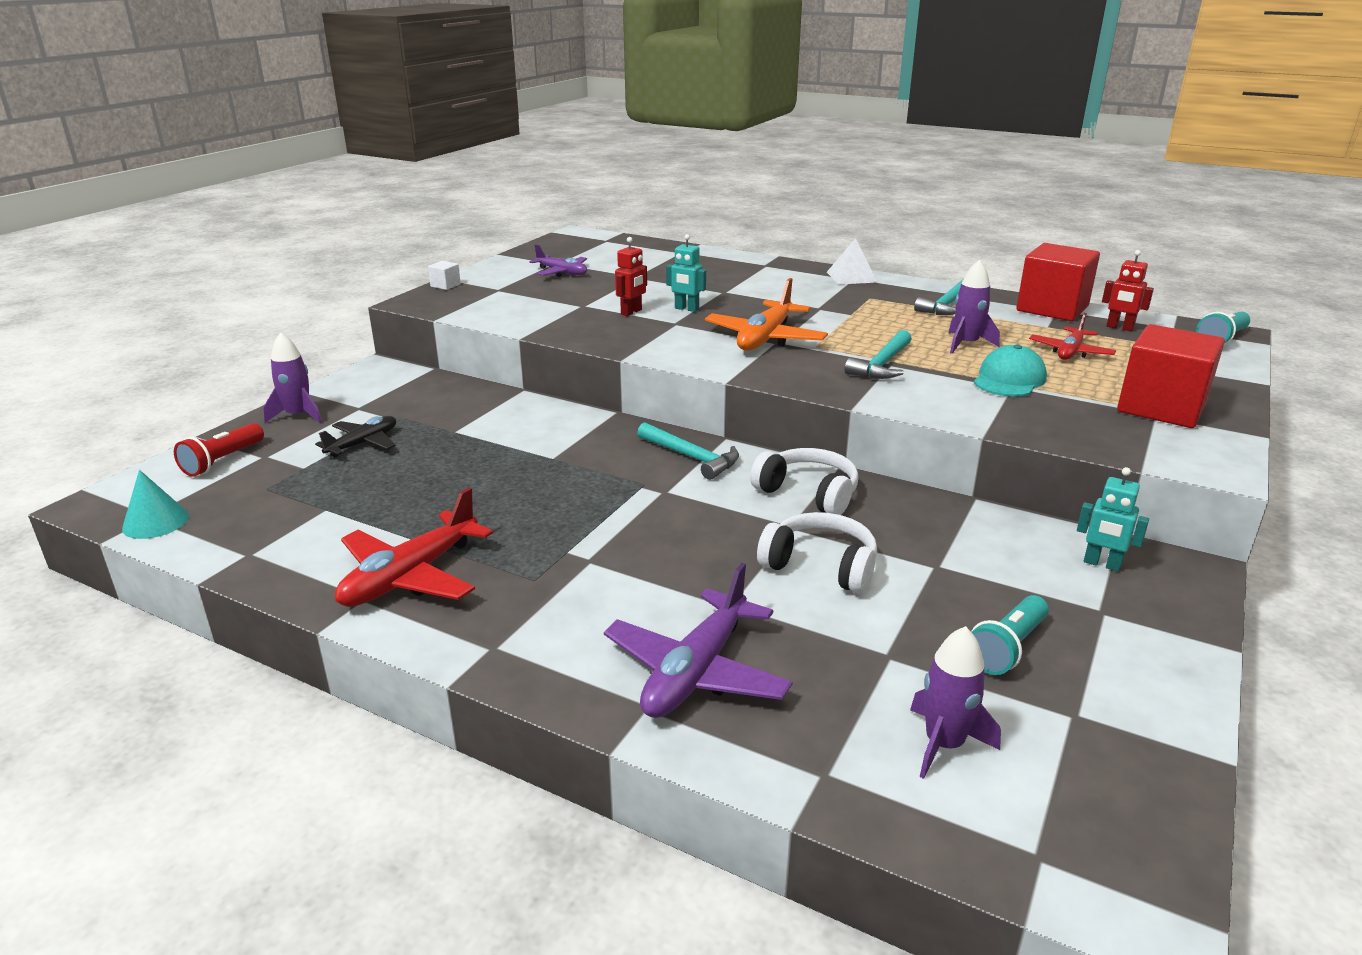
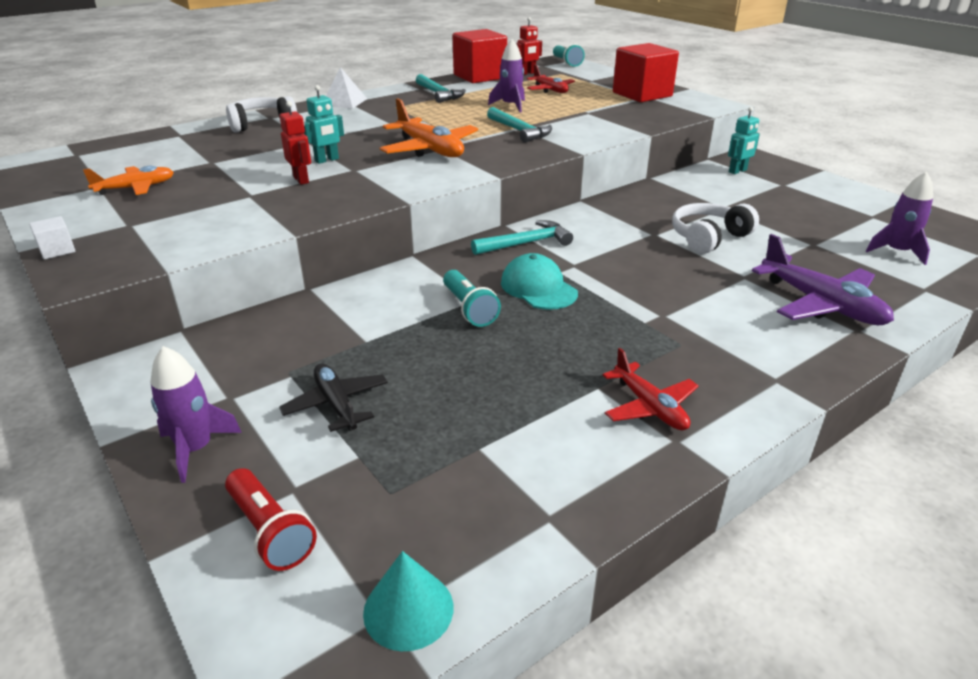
camera: 65 degrees left, 5 degrees up
(411, 576) = (650, 406): red plane -> red plane, size x0.63
(562, 272) = (135, 188): purple plane -> orange plane
(808, 493) = (612, 218): white headphones -> white headphones (262, 124)
(1007, 648) = (812, 214): turquoise flashlight -> turquoise flashlight (469, 309)
(1009, 379) = (575, 110): turquoise cap -> turquoise cap (538, 288)

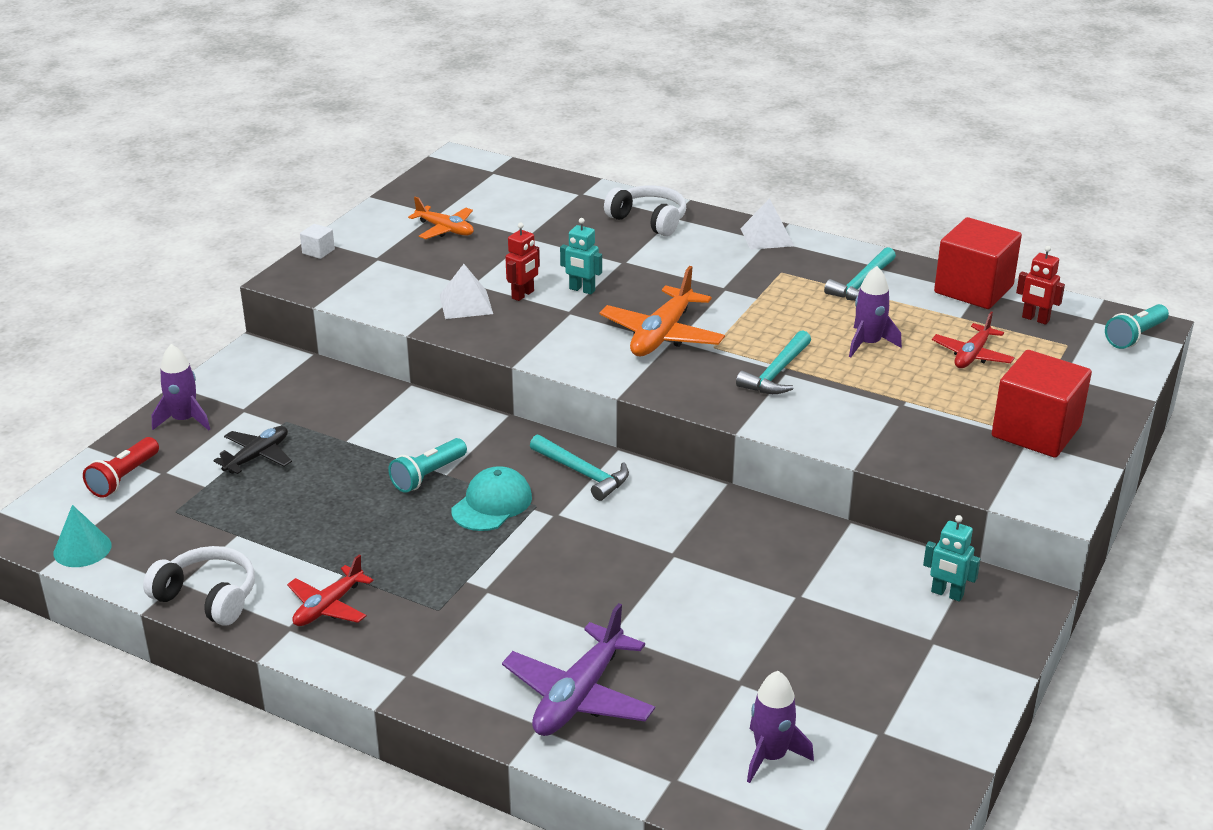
camera: 65 degrees right, 0 degrees up
(281, 202) = (466, 304): none -> white pyramid
(708, 238) = (694, 596): white headphones -> white headphones (208, 597)

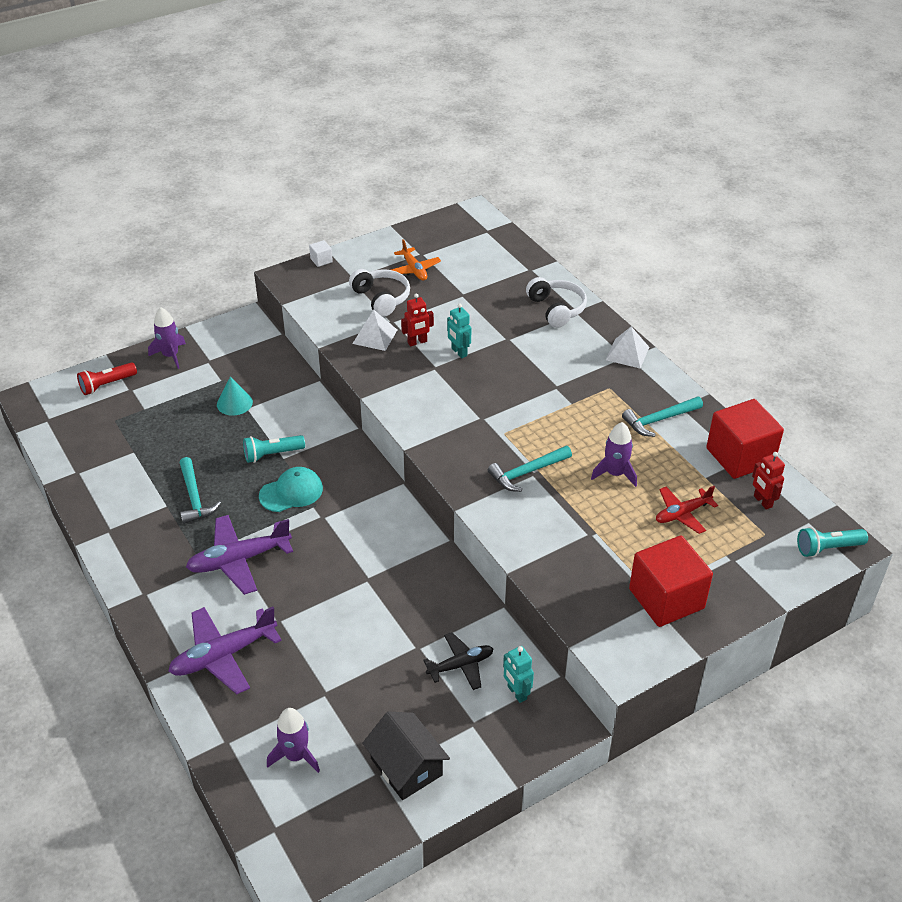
camera: 30 degrees right, 10 degrees up
(82, 549) = (48, 426): turquoise cone -> turquoise cone (234, 403)
(208, 597) = (84, 489): white headphones -> white headphones (381, 298)
(257, 456) = (188, 399): black plane -> black plane (460, 665)
(328, 606) = (140, 525): red plane -> none
(497, 594) = (239, 560): none -> purple plane
(582, 473) = (365, 492): turquoise hammer -> turquoise hammer (194, 497)
(662, 335) = (478, 410): orange plane -> none
(904, 711) = (406, 767): none -> black house

